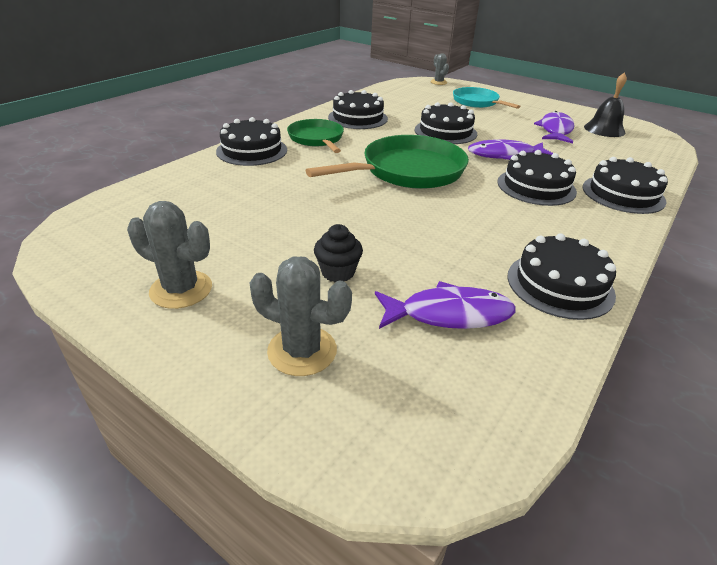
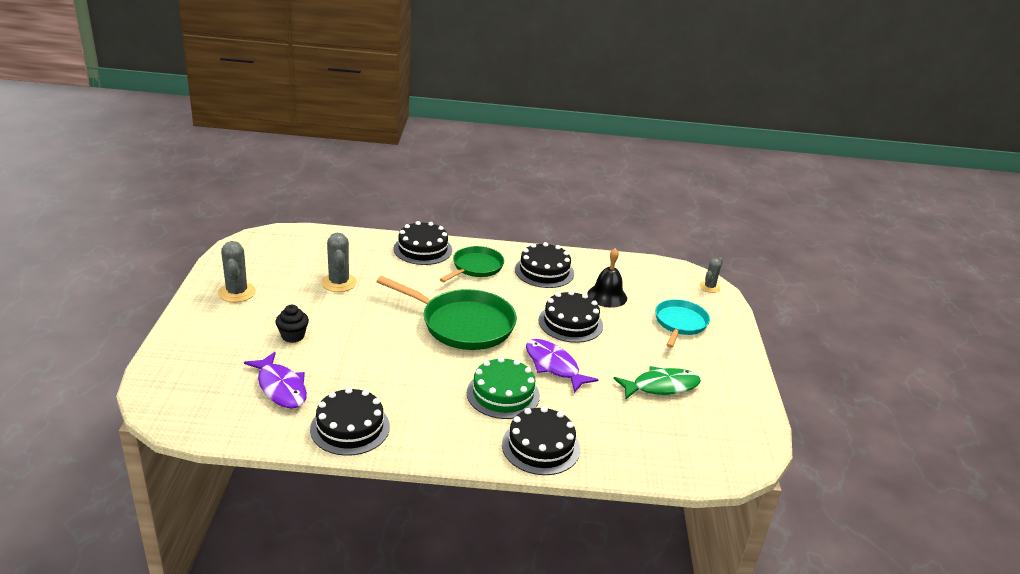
camera: 55 degrees right, 5 degrees down
(302, 351) = (213, 347): grey cactus -> grey cactus (339, 283)
(536, 186) = (503, 394): black cake -> green cake
(555, 130) = (661, 386): purple fish -> green fish
(604, 129) = (710, 420): black bell -> black bell (607, 296)

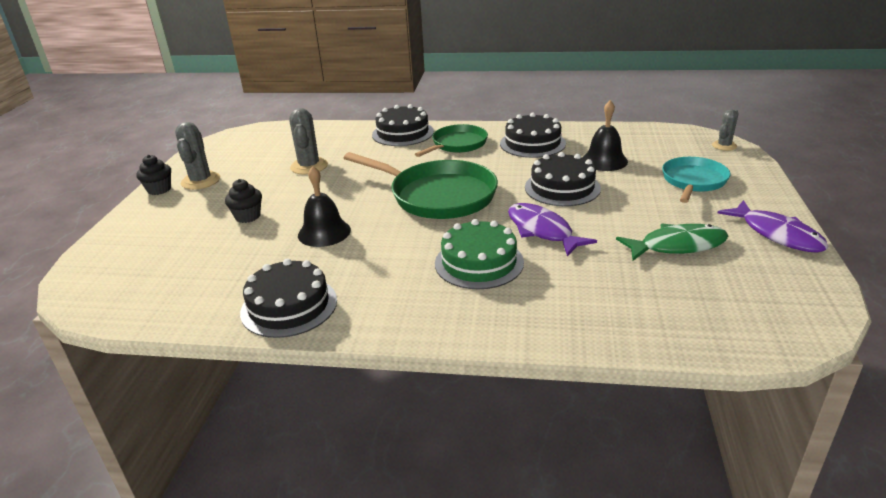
camera: 10 degrees right, 0 degrees up
(198, 300) = (159, 189): none -> black cupcake
(280, 388) = (220, 267): purple fish -> purple fish (777, 234)
(366, 357) = (324, 232): none -> black bell
(540, 446) = (524, 319): black cake -> none

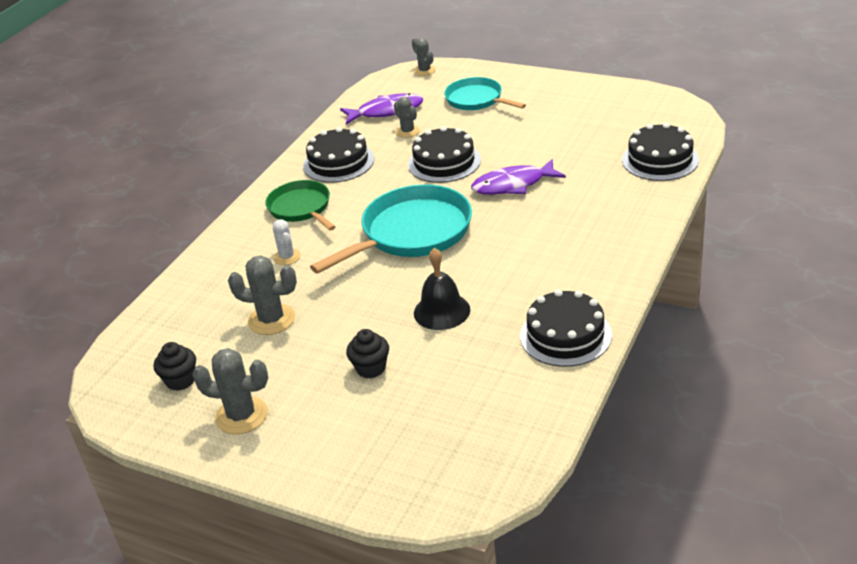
camera: 70 degrees left, 5 degrees up
(159, 189) = (239, 455): black cupcake -> black cupcake (180, 380)
(389, 154) = (287, 257): none -> white cactus
(402, 133) = (236, 243): black cake -> black cake (660, 160)
(438, 196) = (412, 233): green pan -> turquoise pan
(479, 262) = (546, 224): green cake -> none
(604, 160) = (407, 131): black bell -> grey cactus
(677, 246) = (570, 130): green fish -> none
(777, 234) = (576, 88): purple fish -> purple fish (386, 111)

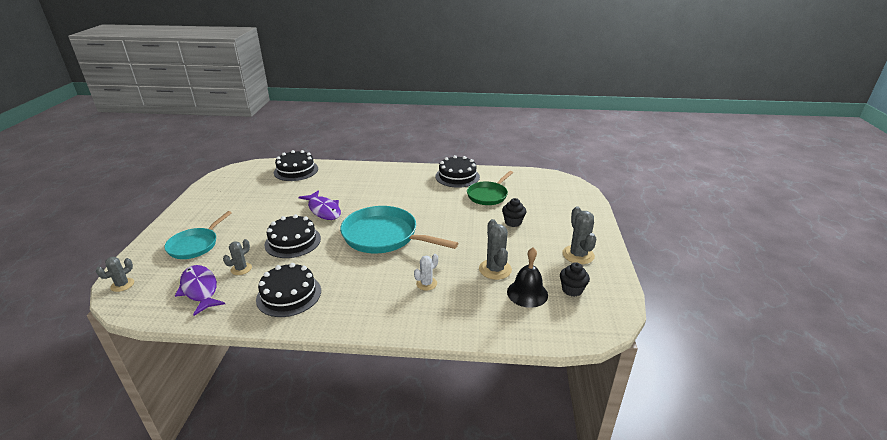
camera: 115 degrees left, 5 degrees down
(301, 208) = (361, 296): green pan -> green pan (488, 195)
(441, 311) = (456, 211): black bell -> black bell (527, 293)

